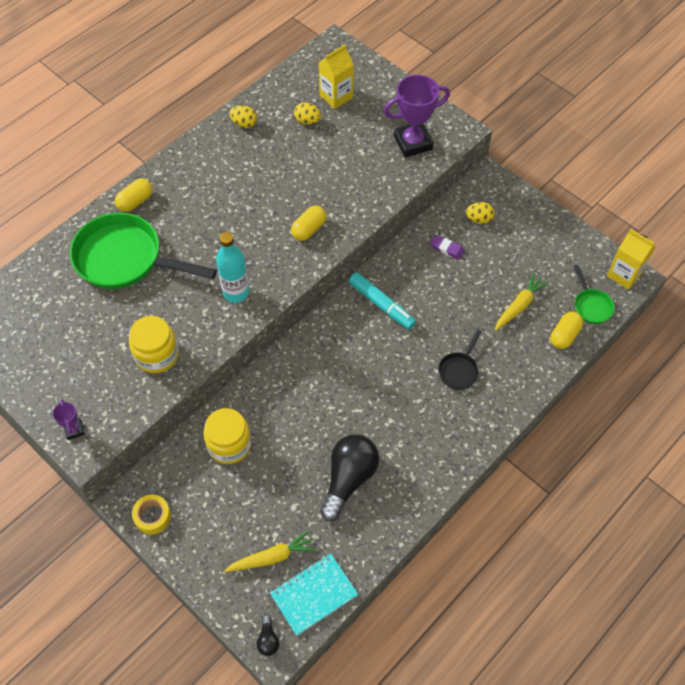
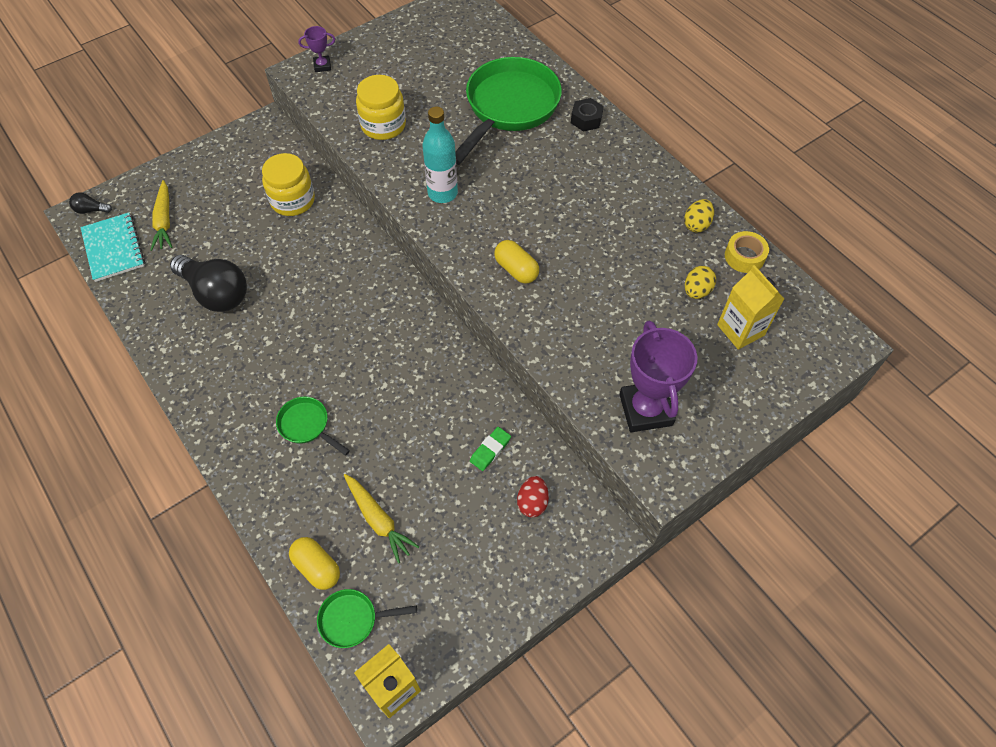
camera: 100 degrees right, 0 degrees up
(135, 201) = (586, 119): yellow capsule -> black nut
(152, 516) = (243, 140): yellow tape -> yellow tape (744, 256)
(381, 304) = (422, 359): turquoise marker -> none
(446, 249) = (490, 450): purple eraser -> green eraser
(459, 370) = (307, 425): black pan -> green pan
(479, 219) = (532, 502): yellow egg -> red egg

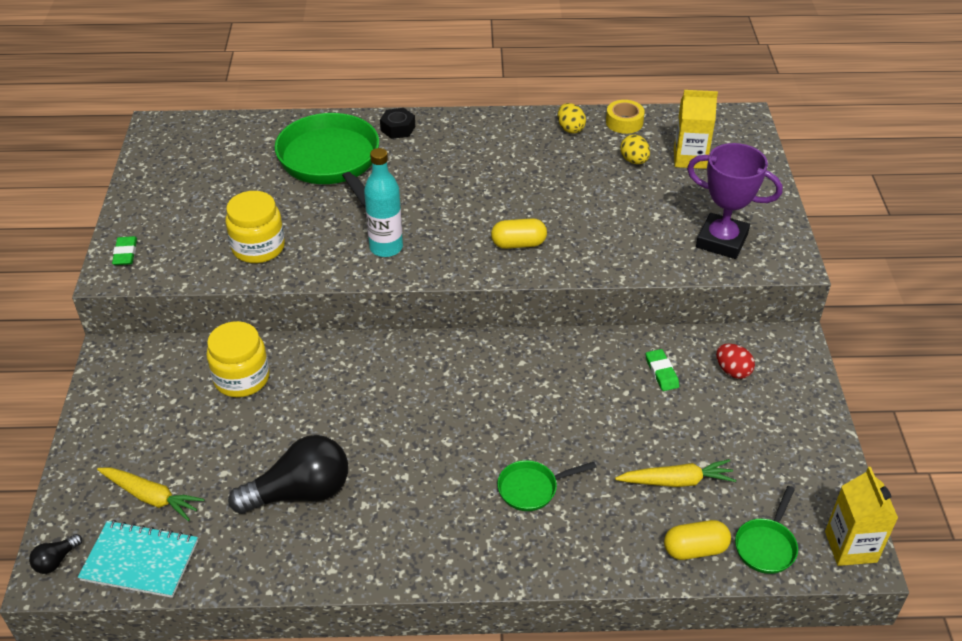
camera: 55 degrees left, 15 degrees down
(322, 66) = (125, 253): purple trophy -> green eraser

